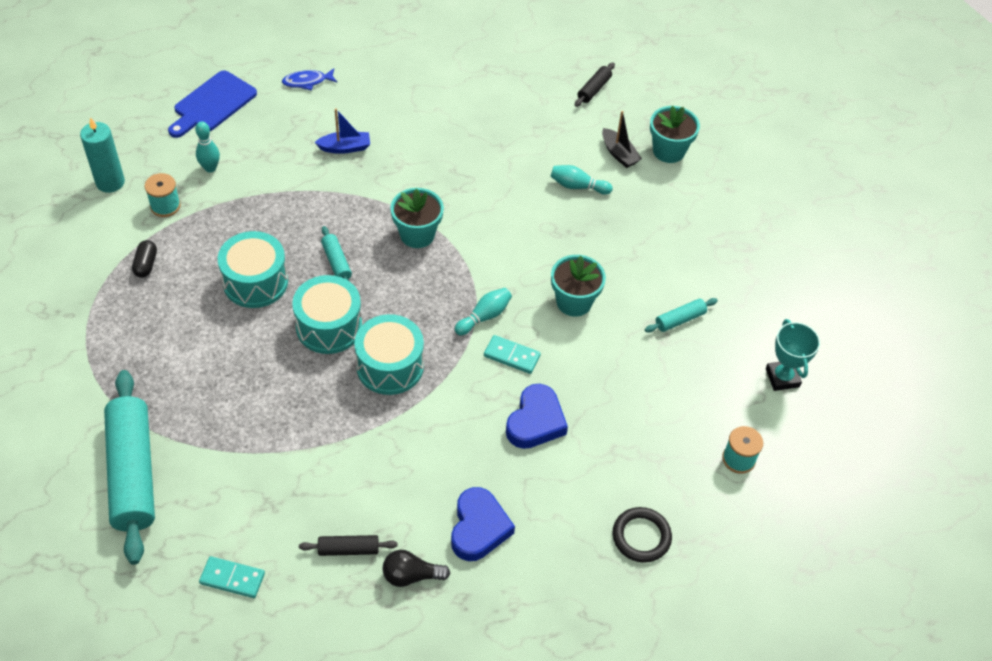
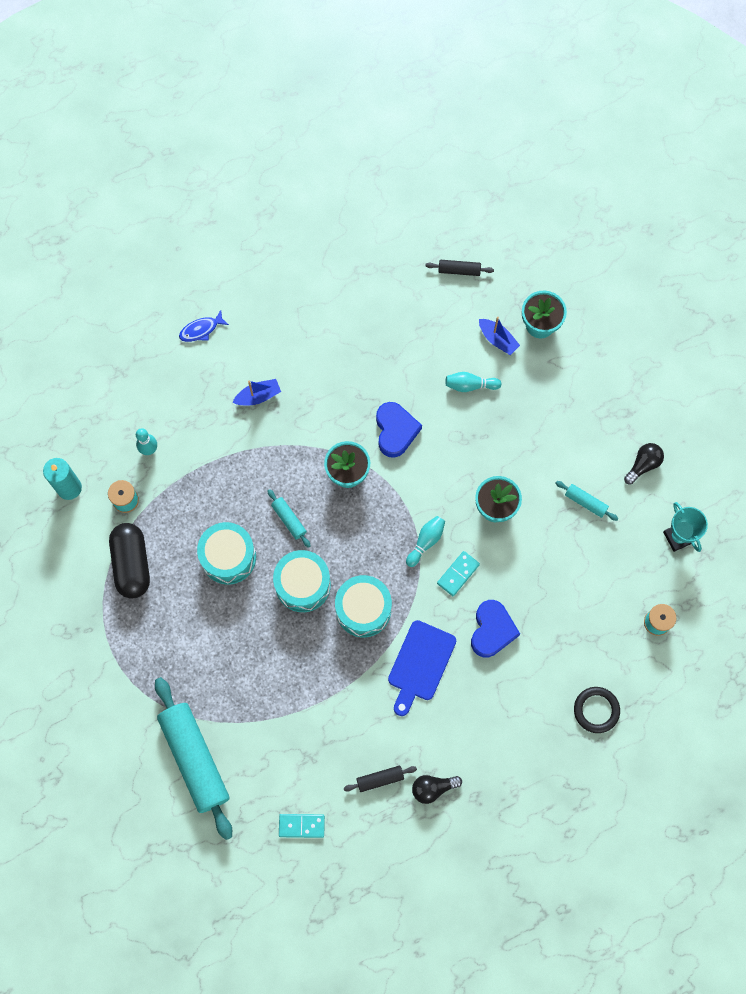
camera: 10 degrees left, 20 degrees up
(146, 264) = (132, 564): black capsule -> black capsule, size x2.11
(212, 104) = (125, 378): blue cutting board -> blue cutting board (420, 664)
(478, 528) = (472, 735): blue heart -> blue heart (395, 431)
(512, 356) = (458, 574): turquoise domino -> turquoise domino turned 60 degrees counterclockwise
(594, 89) = (459, 270): black rolling pin -> black rolling pin turned 75 degrees clockwise
(619, 154) = (497, 339): black boat -> blue boat
(680, 320) = (585, 502): turquoise rolling pin -> turquoise rolling pin turned 75 degrees clockwise
(755, 299) = (643, 465): none -> black light bulb

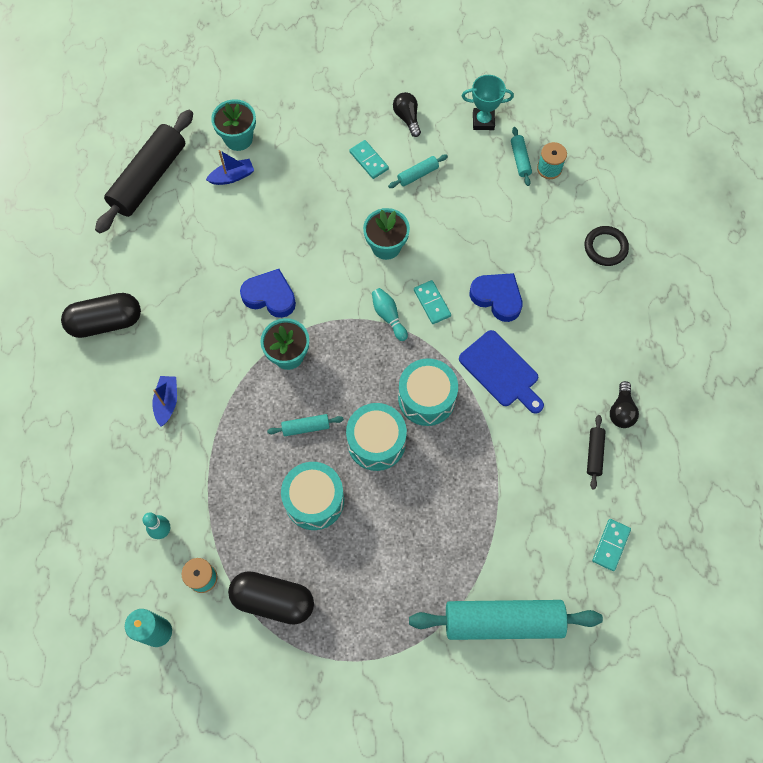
camera: 65 degrees left, 5 degrees down
(201, 330) = (67, 426): blue fish -> none
(305, 309) = (106, 322): none -> black capsule
(459, 270) = (149, 178): black rolling pin -> black rolling pin, size x2.31
(470, 385) = (262, 216): turquoise bowling pin -> none
(577, 451) = (369, 160): none -> turquoise domino
(652, 590) = (520, 159): none -> turquoise rolling pin

